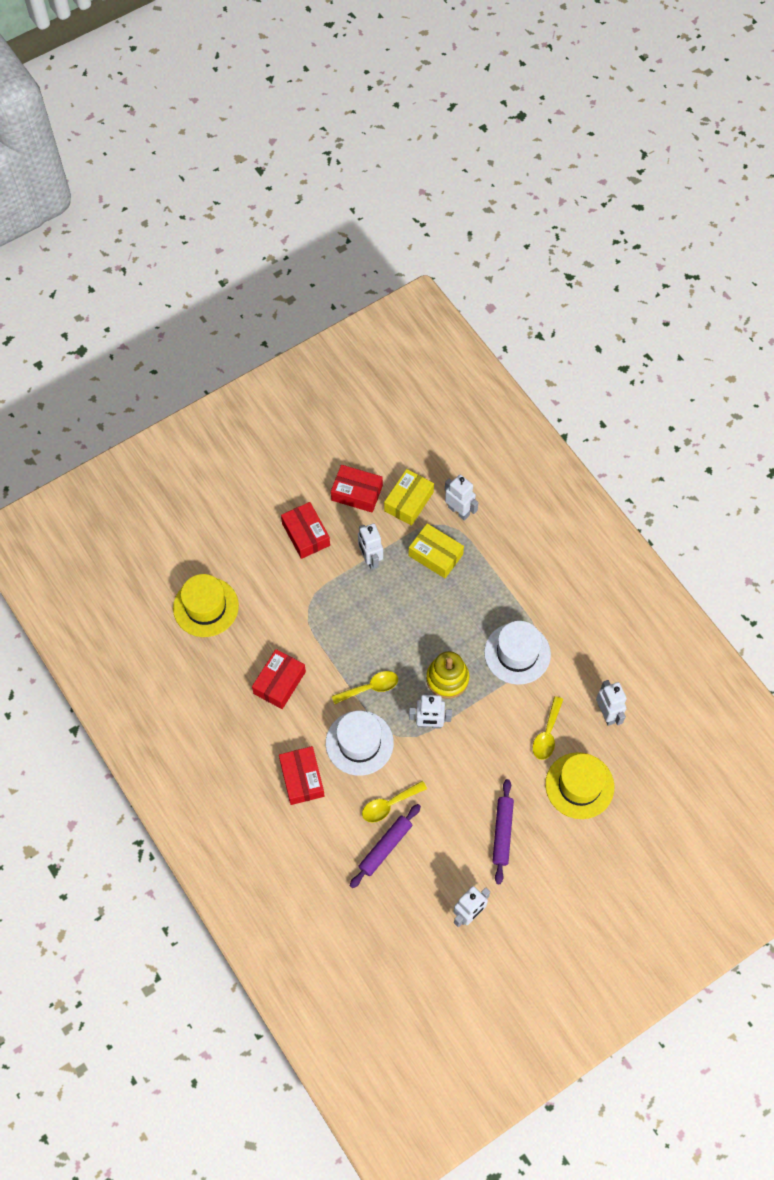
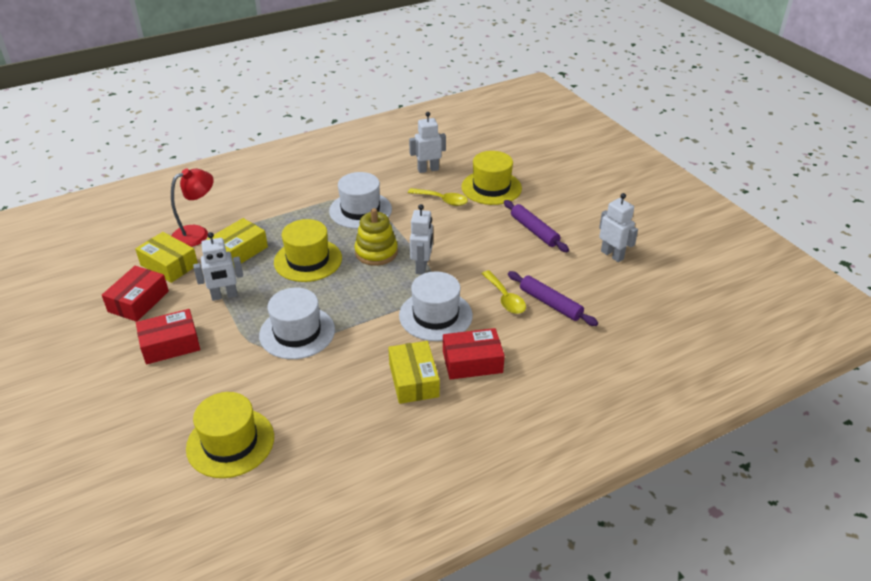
camera: 85 degrees left, 25 degrees down
(277, 732) = (413, 380): none -> yellow box
(279, 682) = (352, 375): red box -> none
(328, 629) = (297, 332): none -> white hat
(370, 688) = (375, 304): yellow spoon -> none
(428, 618) = (308, 260): none -> yellow hat
(459, 511) = (197, 233): white robot -> red lamp
(502, 833) = (534, 231): purple rolling pin -> purple rolling pin turned 45 degrees clockwise

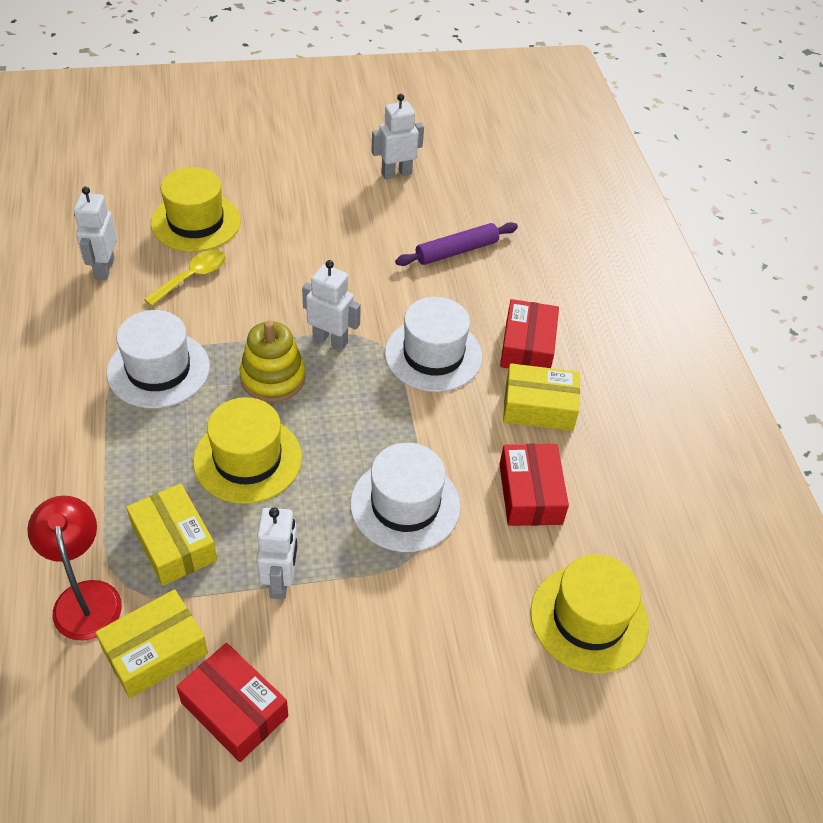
camera: 75 degrees left, 10 degrees up
(170, 344) = (366, 670): red box -> red box (530, 494)
(505, 298) = (430, 284): yellow spoon -> none
(534, 231) = (315, 217): purple rolling pin -> none

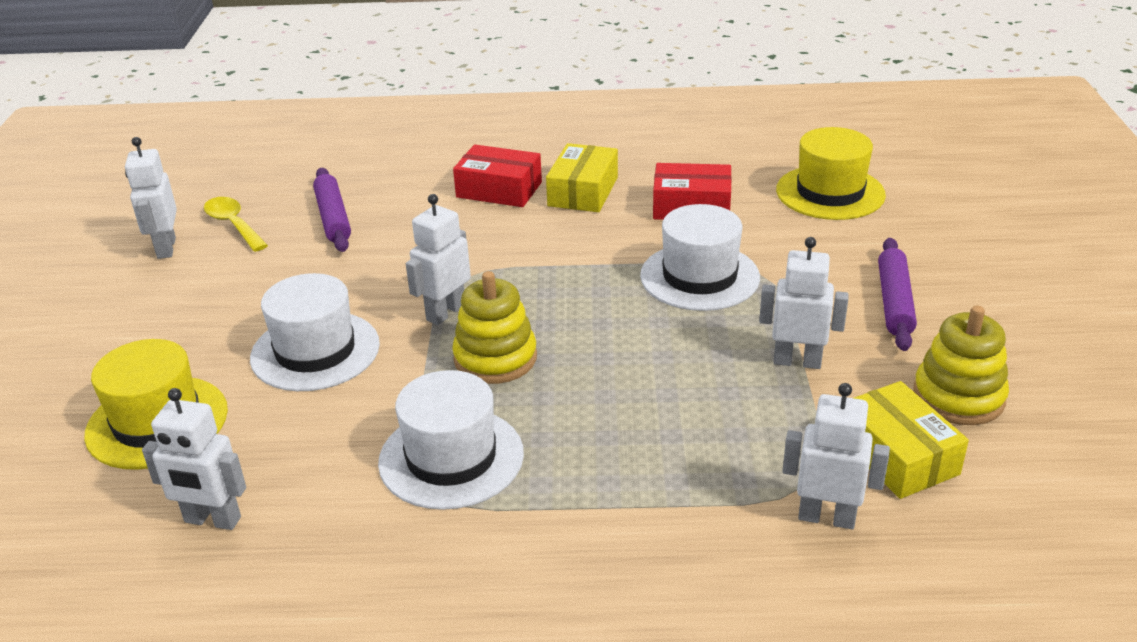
camera: 75 degrees left, 15 degrees down
(85, 597) = (826, 517): red lamp -> white robot
(174, 543) = (745, 441): yellow box -> none
(192, 277) = (277, 426): yellow spoon -> yellow spoon (233, 225)
(234, 709) = (958, 397): red box -> yellow stacking toy
(247, 459) = (623, 381): yellow hat -> none
(383, 667) = (894, 302): none -> purple rolling pin
(433, 355) = (492, 245): white hat -> white hat (315, 351)

